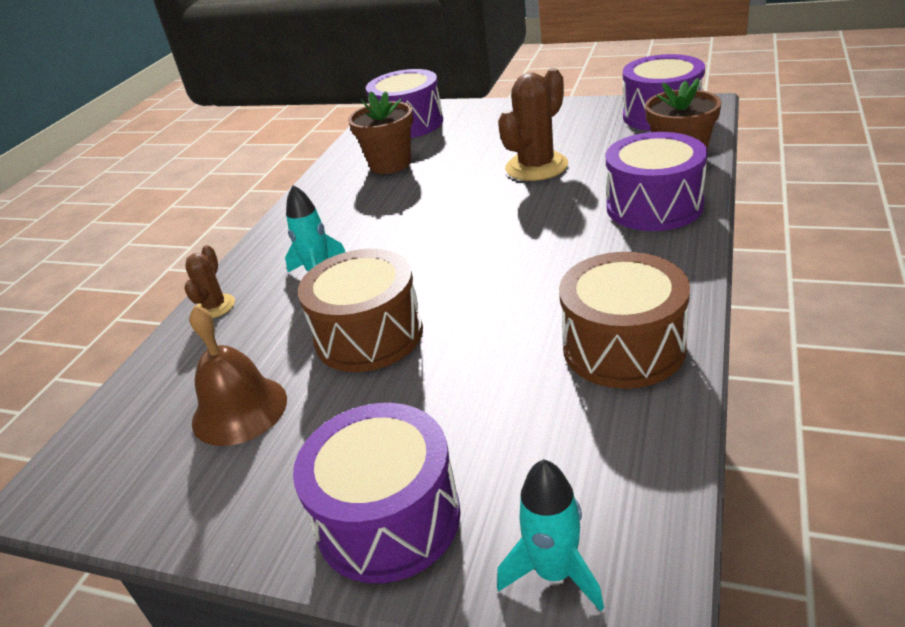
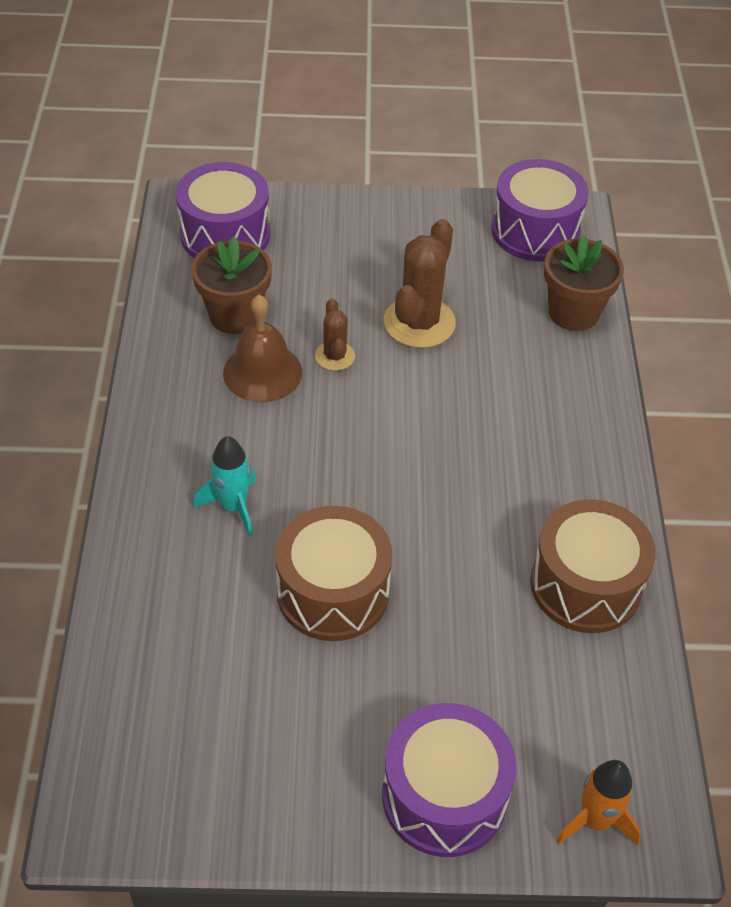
camera: 25 degrees left, 15 degrees up
(215, 306) = (131, 565): brown cactus -> brown cactus (334, 356)
(239, 410) = (241, 701): brown bell -> brown bell (262, 372)
(554, 573) = (595, 820): turquoise rocket -> orange rocket
(654, 206) = (565, 389): purple drum -> none

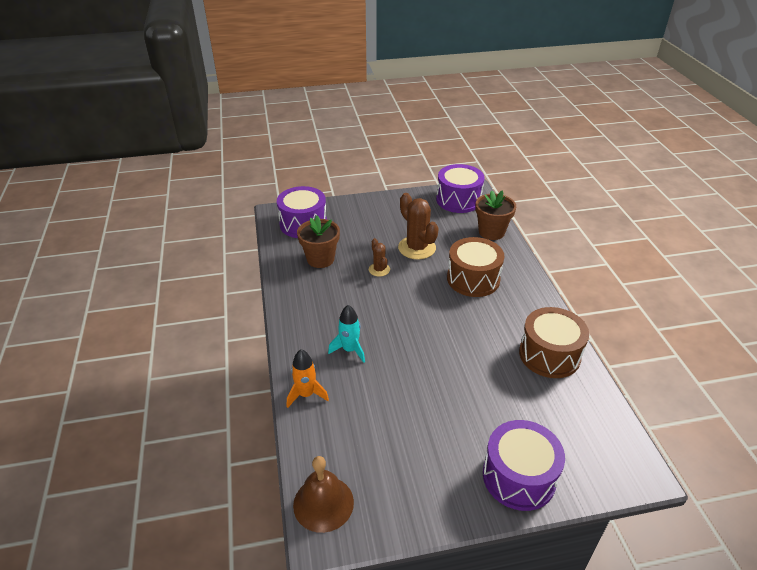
camera: 10 degrees left, 10 degrees down
(262, 372) = (344, 283): brown bell -> brown bell (323, 503)
(333, 592) = (419, 382): brown drum -> brown drum (473, 279)
(419, 322) = (417, 248): brown cactus -> brown cactus turned 45 degrees counterclockwise
(595, 820) = (604, 472): orange rocket -> orange rocket (306, 394)

